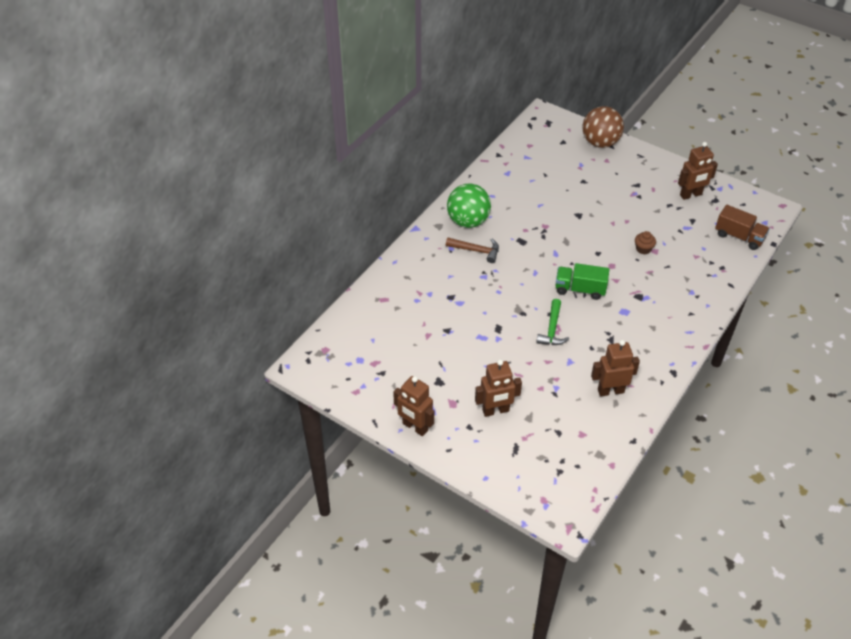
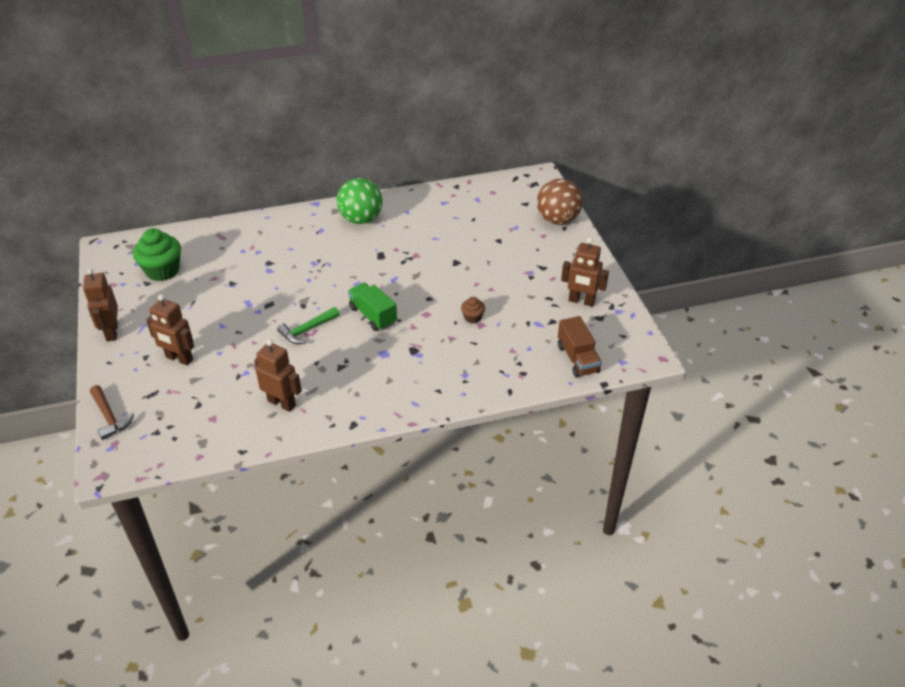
camera: 40 degrees right, 5 degrees down
(379, 355) = (162, 270): none -> green cupcake
(476, 251) = (336, 242): brown hammer -> brown hammer (109, 417)

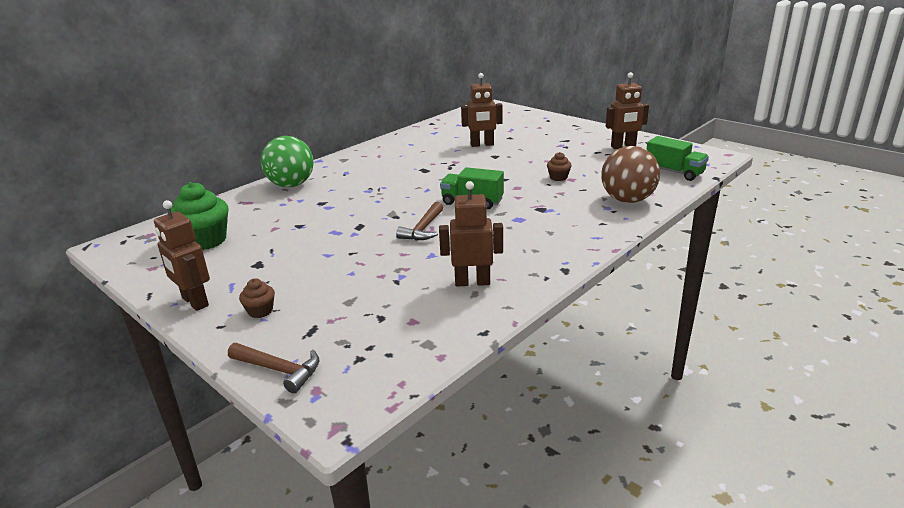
camera: 30 degrees left, 15 degrees down
(139, 361) = (260, 311): none -> brown cupcake
(179, 359) = (309, 292): brown robot -> brown robot (482, 145)
(307, 330) = (423, 229): green hammer -> brown hammer
(361, 219) = (375, 157): green ball -> green ball (291, 185)
(557, 220) = (536, 118): brown ball -> brown ball (627, 200)
(577, 359) = (674, 172): brown truck -> green truck

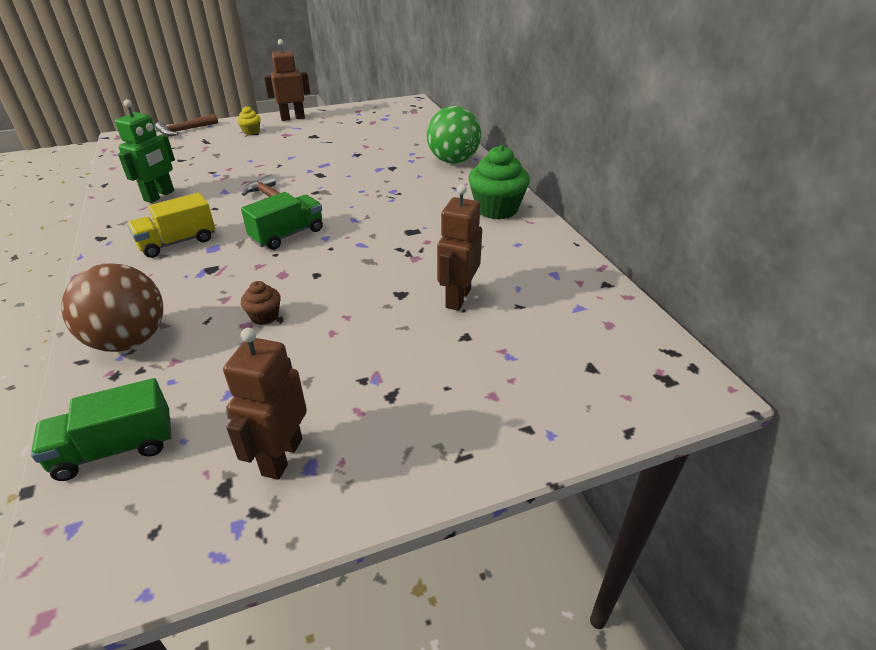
camera: 115 degrees right, 10 degrees up
(205, 240) = (377, 125): green cupcake -> green cupcake (496, 209)
(260, 311) = (251, 131): brown cupcake -> yellow cupcake
(472, 282) = (159, 196): brown robot -> green robot
(529, 234) = (177, 242): none -> yellow truck

